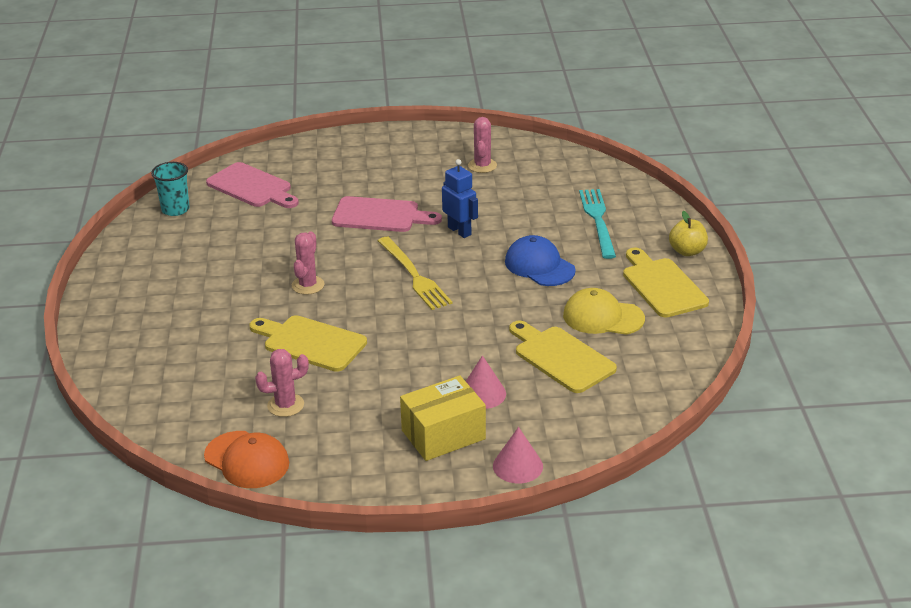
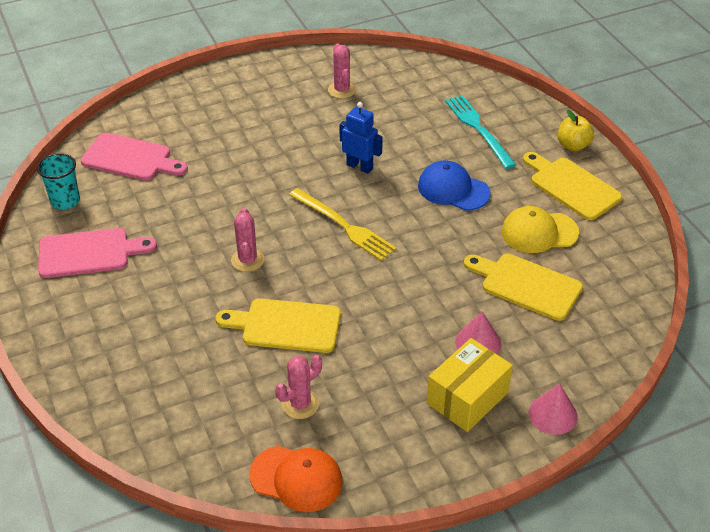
camera: 20 degrees left, 10 degrees up
(380, 216) = (275, 165): pink cutting board -> pink cutting board (89, 253)

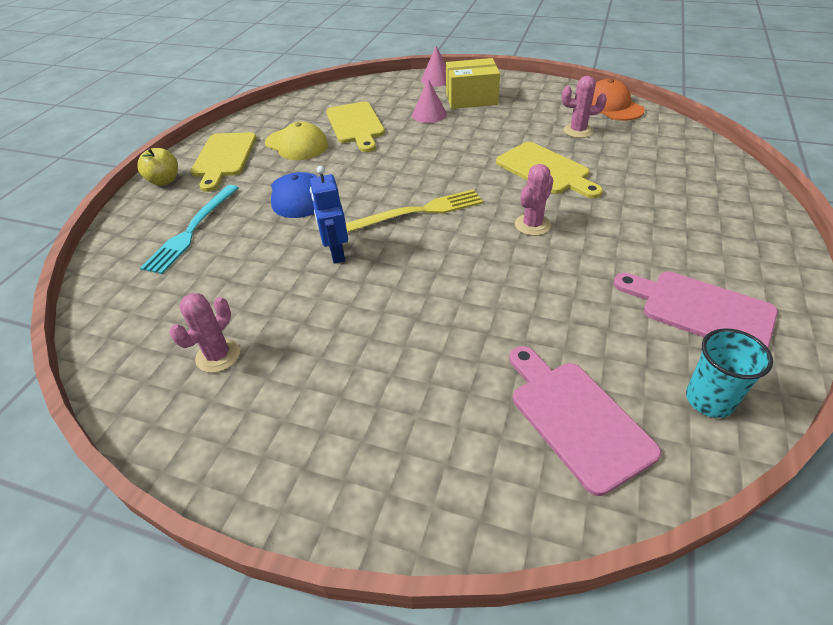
camera: 135 degrees left, 0 degrees up
(344, 226) = (419, 211): yellow fork -> yellow fork turned 75 degrees clockwise

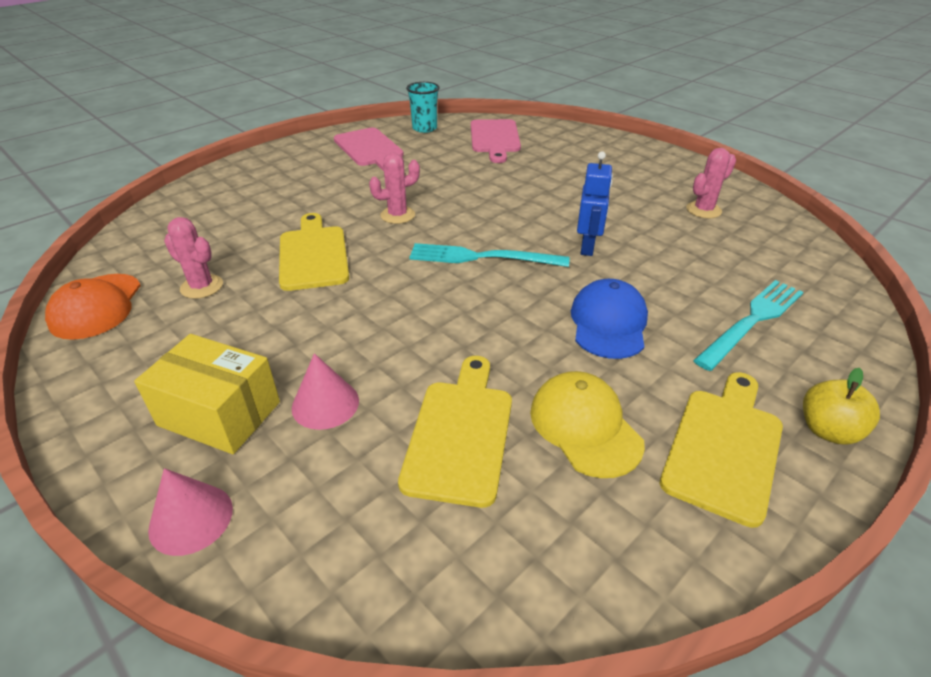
camera: 155 degrees left, 5 degrees down
(419, 211) = (482, 257): yellow fork -> turquoise fork

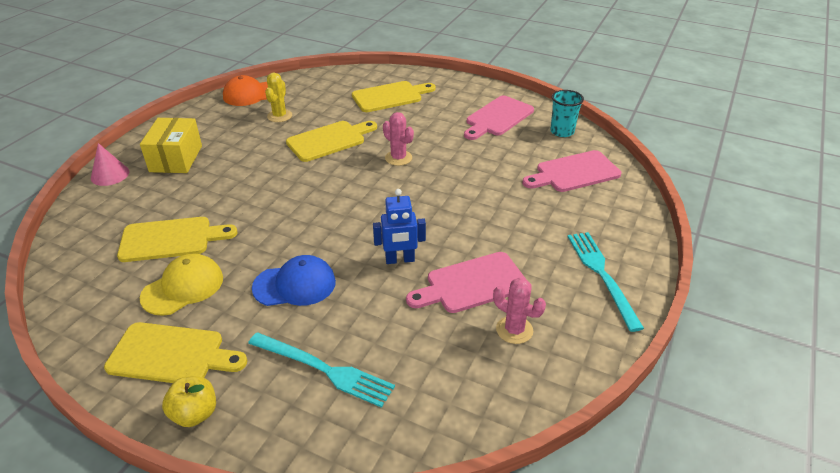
camera: 70 degrees right, 0 degrees up
(202, 287) = (279, 116): pink cactus -> yellow cactus
(253, 197) = (390, 96): none -> yellow cutting board
(325, 404) = (188, 187): pink cone -> none
(482, 257) = (358, 209): turquoise fork -> turquoise fork (602, 275)
(637, 216) = (472, 284): none -> pink cutting board

